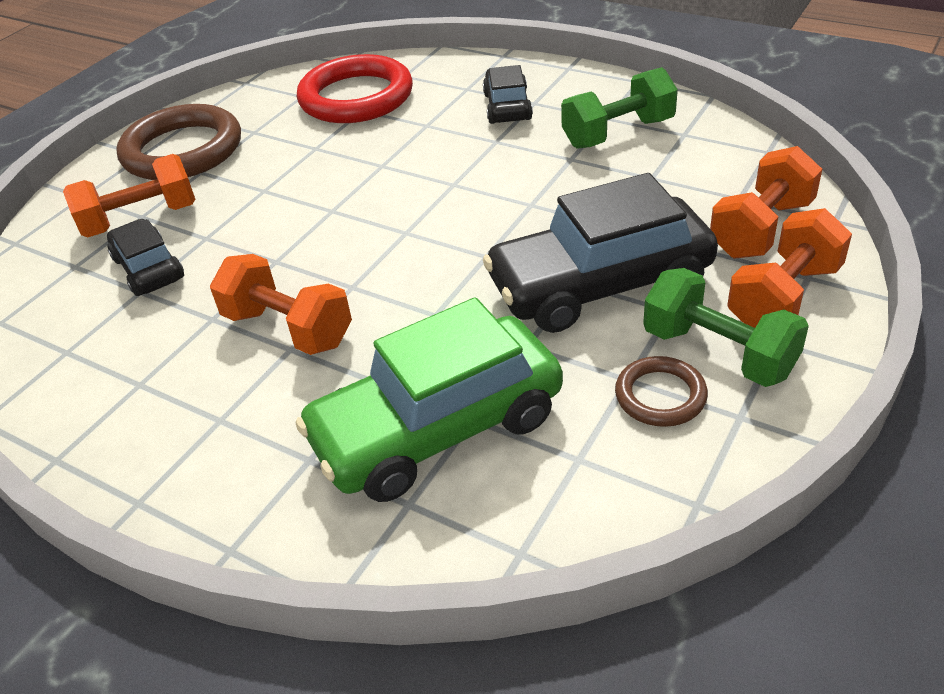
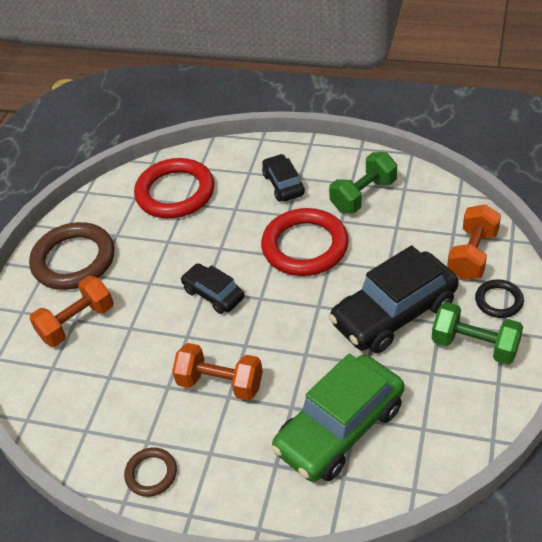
camera: 15 degrees left, 5 degrees up
(148, 269) = (105, 359): black car -> black car (213, 294)
(502, 180) = (305, 246): none -> red ring
(660, 396) = (453, 380): brown ring -> brown ring (151, 474)
(784, 297) = (498, 301): orange dumbbell -> black ring

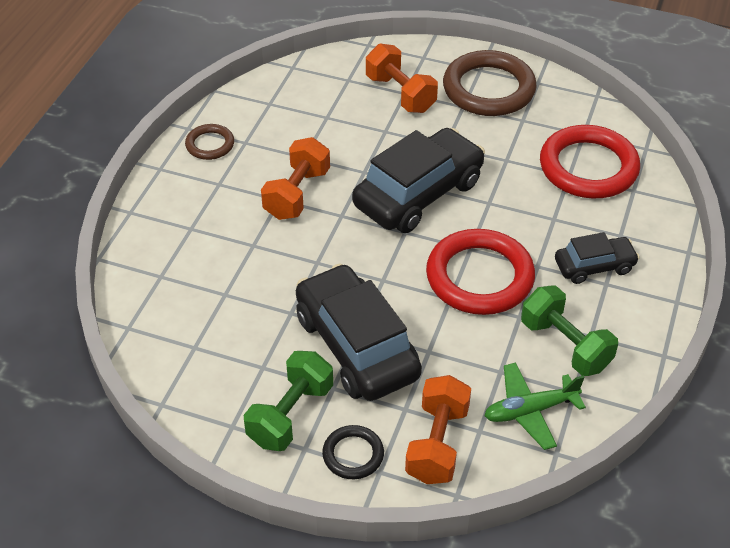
camera: 90 degrees right, 0 degrees up
(213, 294) = (418, 194): black car -> black car, size x1.86
(339, 428) = (215, 279): green car -> none
(427, 209) = (530, 411): none -> green plane
(472, 255) = (437, 444): orange dumbbell -> orange dumbbell turned 75 degrees clockwise

